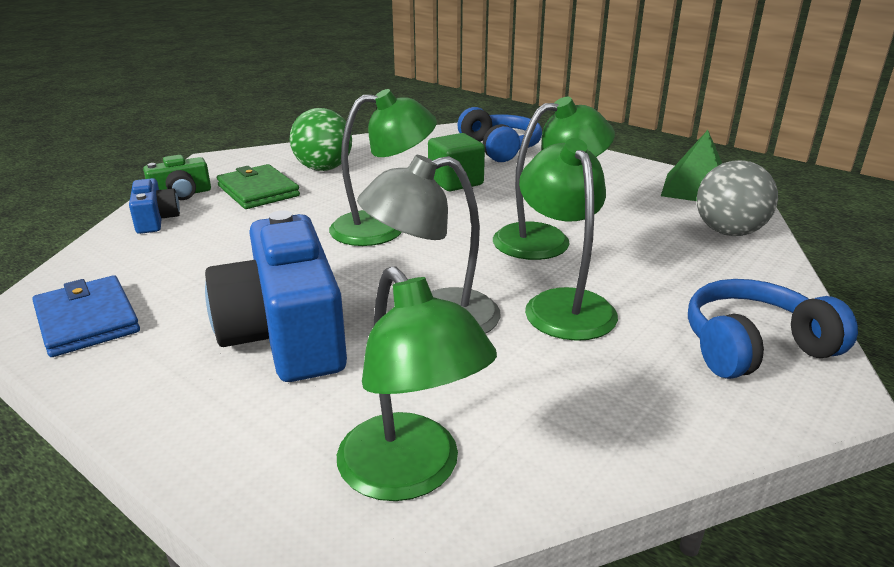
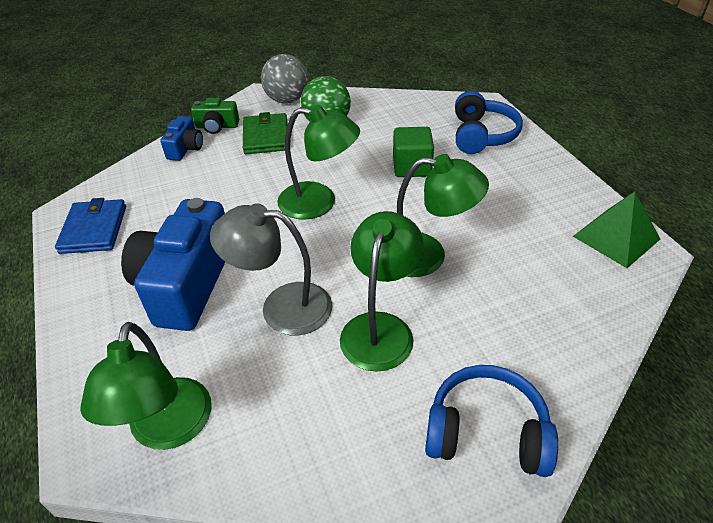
camera: 30 degrees right, 15 degrees up
(728, 232) = (593, 301): grey ball -> grey ball (287, 100)

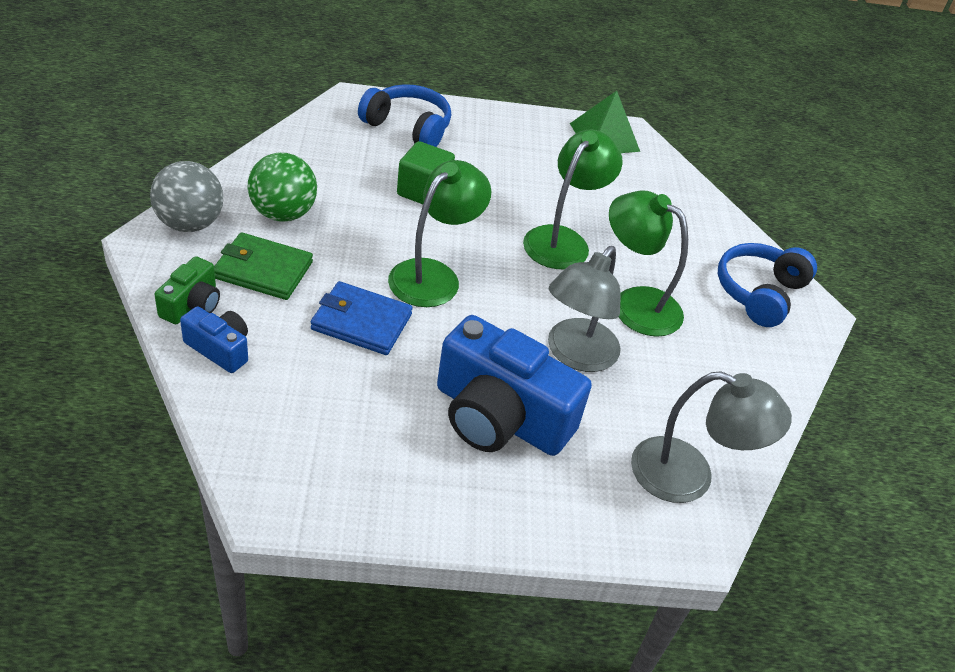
camera: 75 degrees left, 0 degrees up
(94, 229) = (338, 481): blue wallet -> blue wallet (361, 322)
(168, 430) = (688, 476): green lamp -> grey lamp

